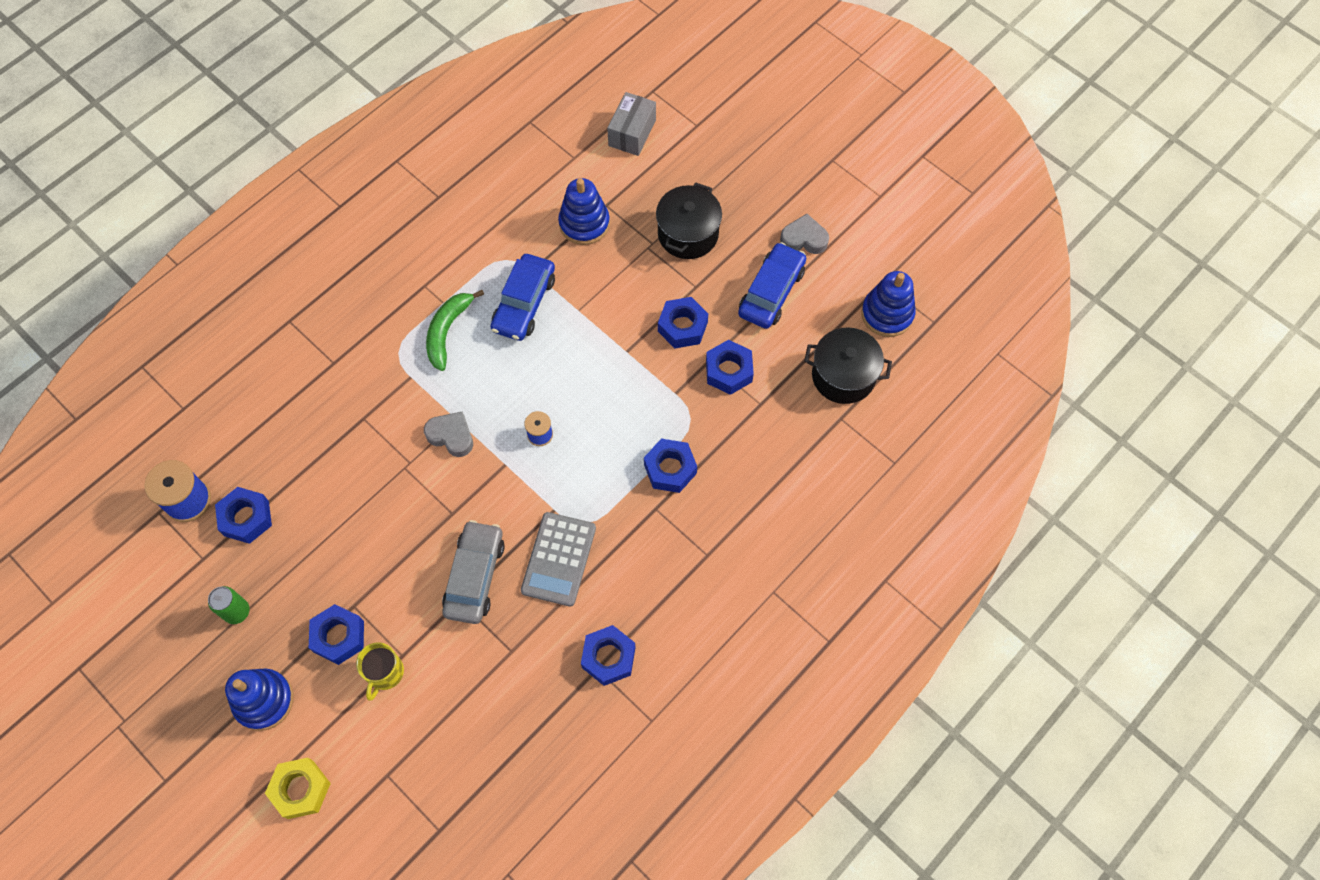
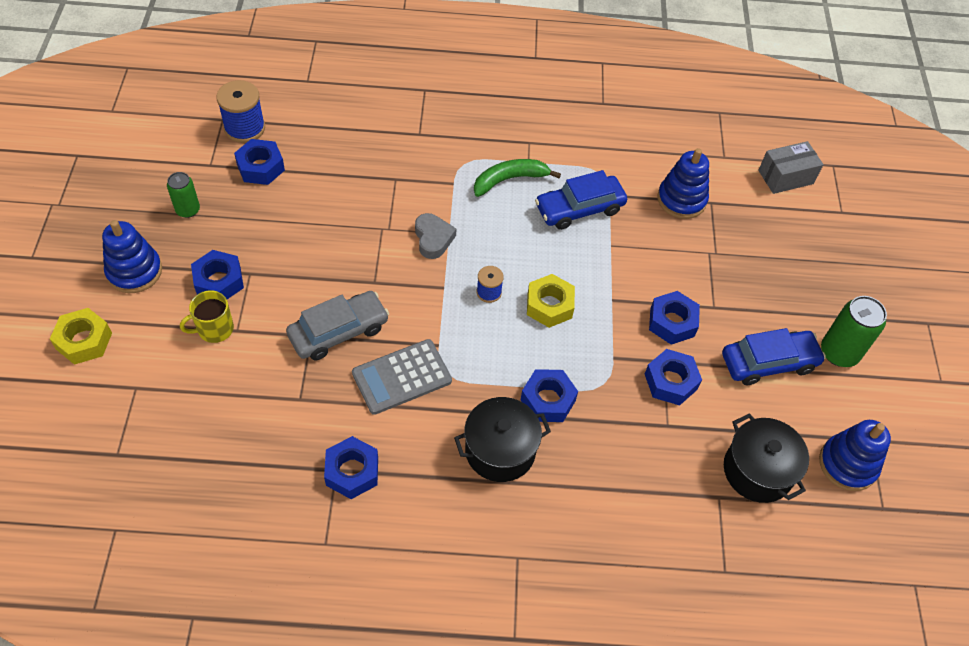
camera: 45 degrees right, 10 degrees down
(591, 400) = (549, 305): none -> yellow nut
(688, 234) = (750, 270): black pot -> black pot (500, 450)
(804, 239) = (839, 352): grey heart -> green can

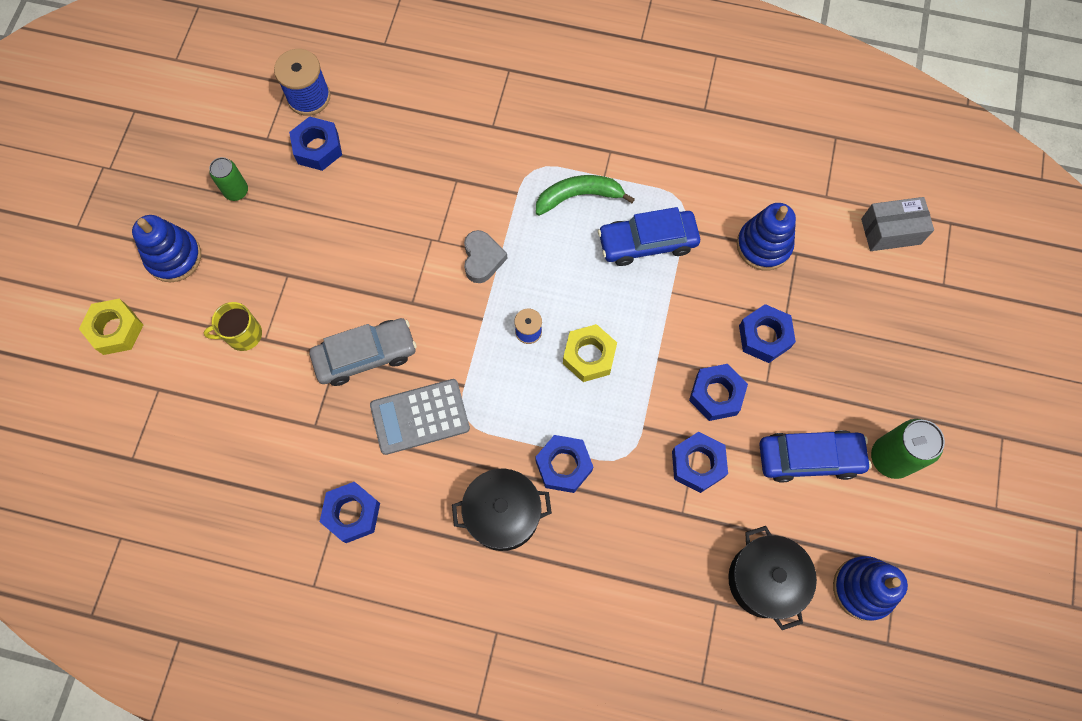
camera: 15 degrees right, 15 degrees up
(219, 281) = (255, 280): blue nut -> blue nut (764, 336)

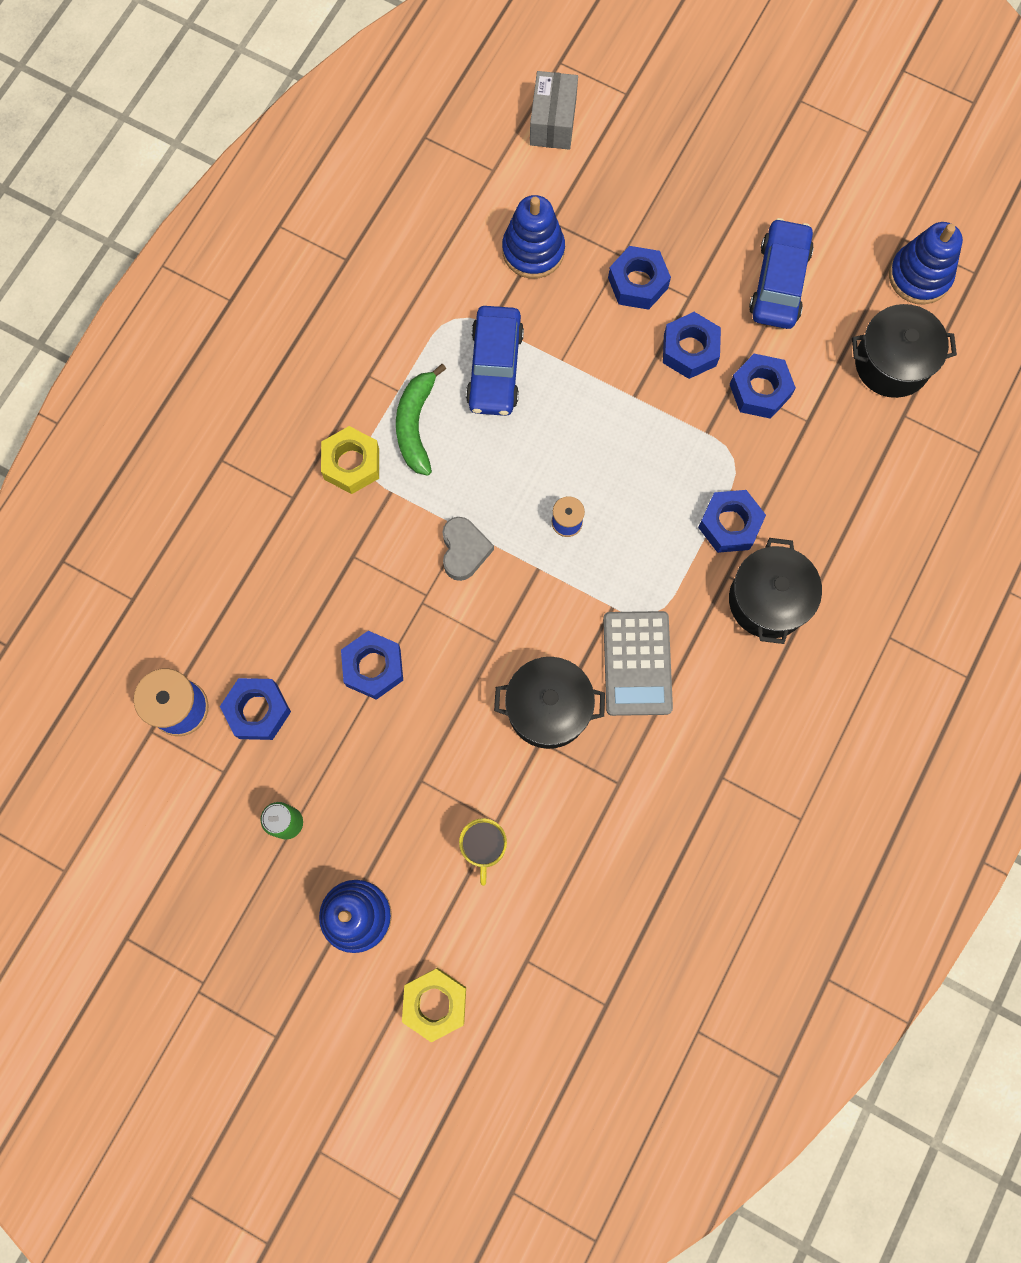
camera: 75 degrees left, 5 degrees up
(352, 514) = (730, 761): blue nut -> blue nut (373, 667)
(365, 355) = (548, 708): grey car -> black pot
(482, 259) = (464, 550): grey heart -> grey heart turned 75 degrees clockwise
(589, 356) = (613, 466): yellow nut -> yellow nut (351, 464)
(891, 458) = (797, 207): green can -> none

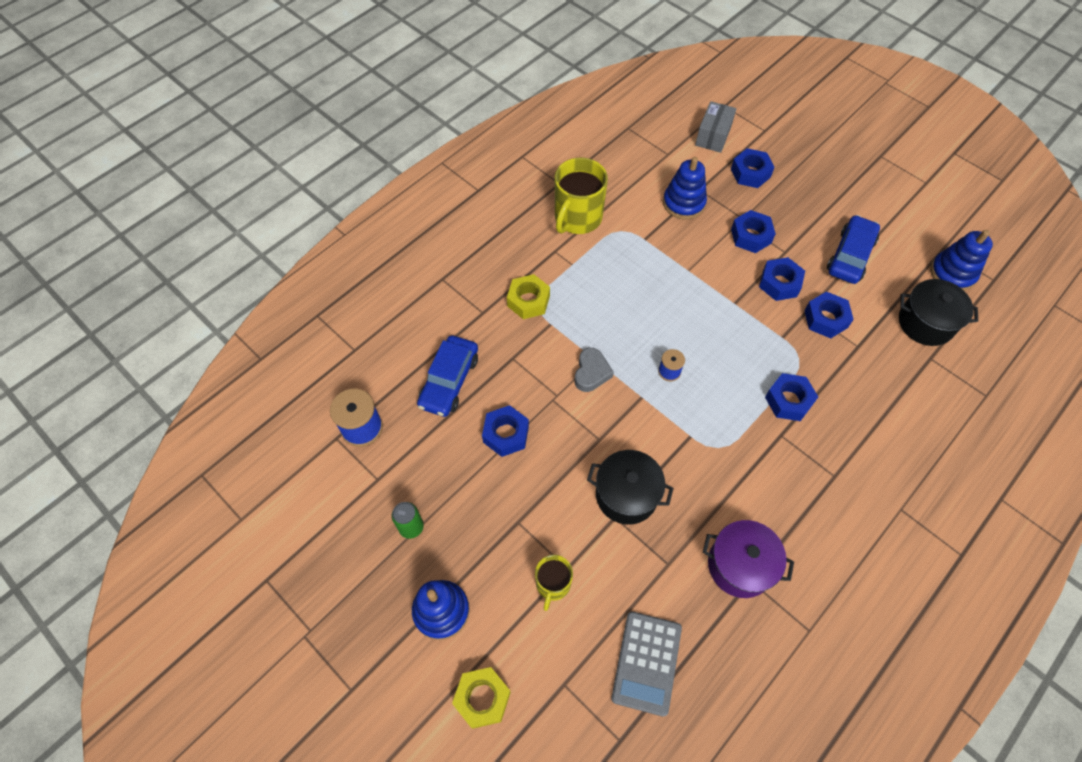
camera: 15 degrees right, 15 degrees down
(258, 711) = (415, 443): blue nut -> blue nut (750, 173)
(387, 313) = (577, 218): none -> yellow mug
(416, 424) = (579, 287): green banana -> none
(495, 368) = (641, 265): blue car -> blue car (449, 381)
(637, 663) = (701, 479): grey calculator -> grey calculator (647, 662)
(705, 762) = (740, 565): none -> purple pot
(768, 600) = (809, 459): black pot -> none

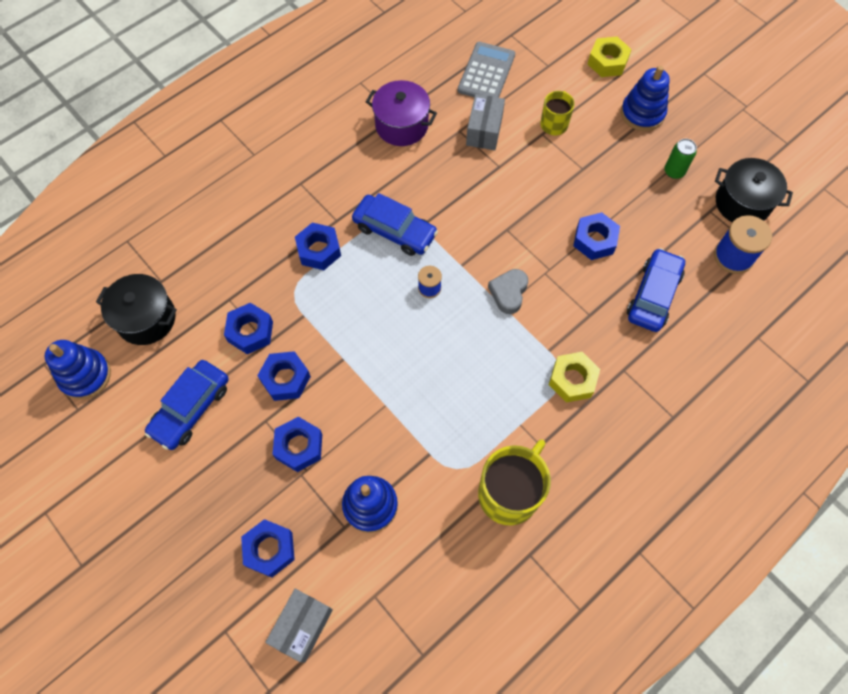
camera: 175 degrees left, 5 degrees up
(626, 495) = (487, 182): black pot -> black pot (742, 203)
(638, 566) = (484, 131): none -> grey box
(716, 428) = (394, 231): none -> blue car

